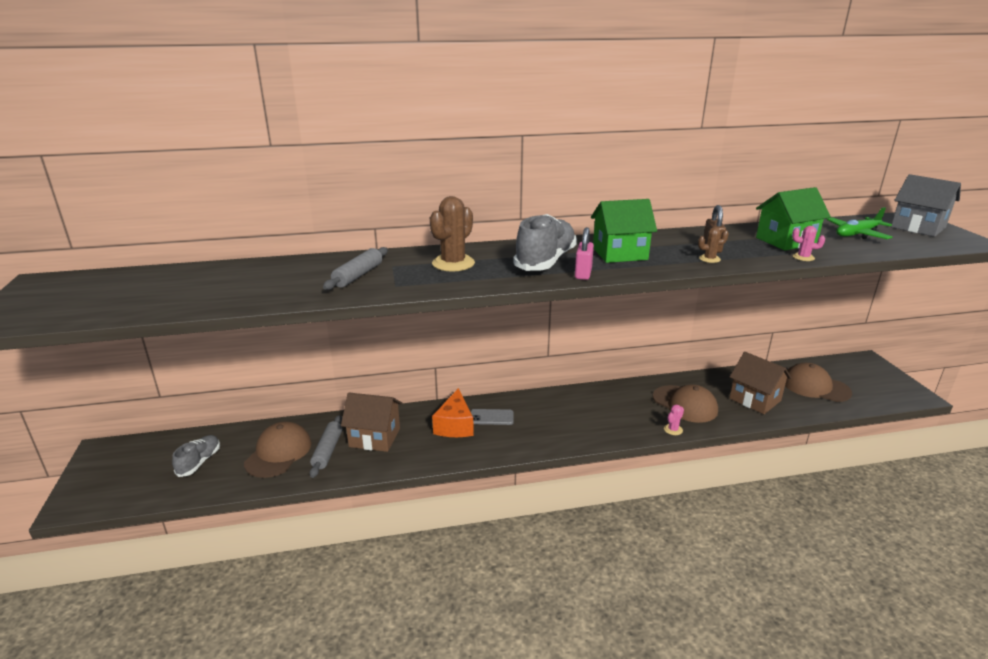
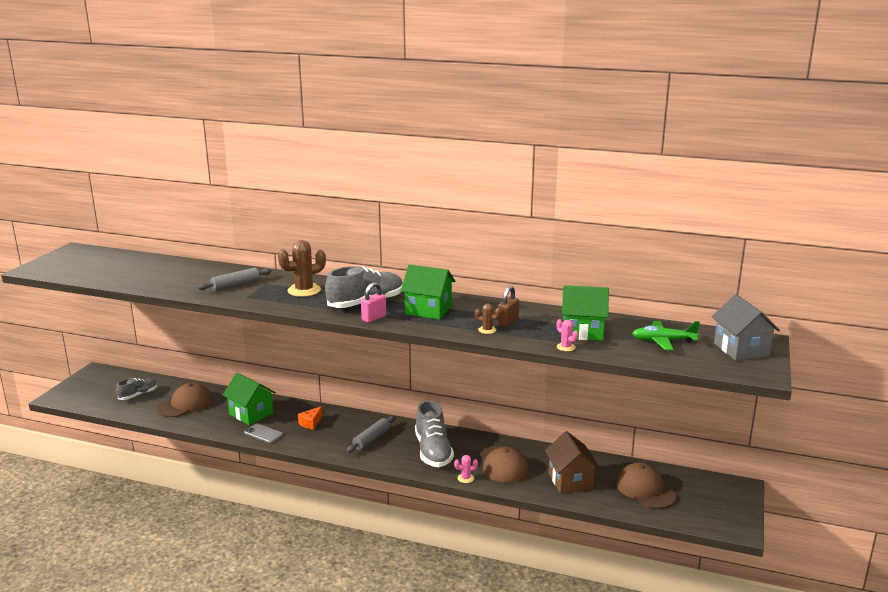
camera: 30 degrees right, 5 degrees down
(328, 451) = (214, 412): grey rolling pin -> grey rolling pin (371, 439)
(374, 437) = (251, 414): brown house -> green house
(455, 425) = (311, 423): orange cheese -> orange cheese, size x0.61
(491, 417) = (342, 426): grey phone -> grey phone (263, 434)
(610, 413) = (433, 451): none -> grey shoe

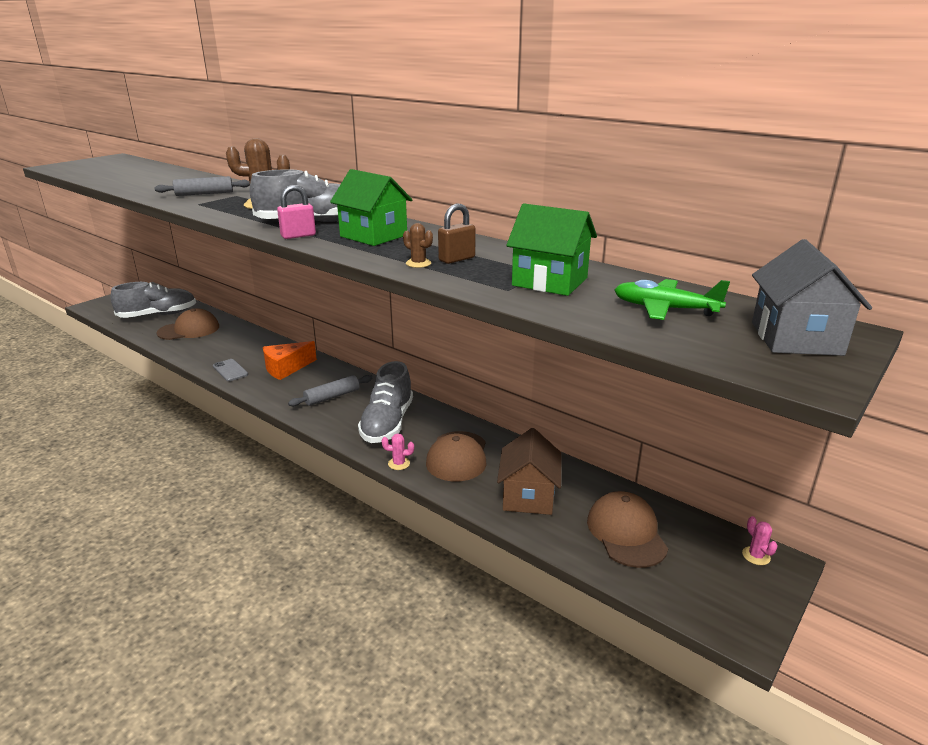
camera: 20 degrees right, 5 degrees up
(138, 395) = (158, 315): grey shoe -> grey shoe, size x1.74
(251, 414) = (238, 349): green house -> none
(311, 423) = (286, 368): orange cheese -> orange cheese, size x1.65
(566, 347) = (503, 296): pink cactus -> pink cactus (756, 556)

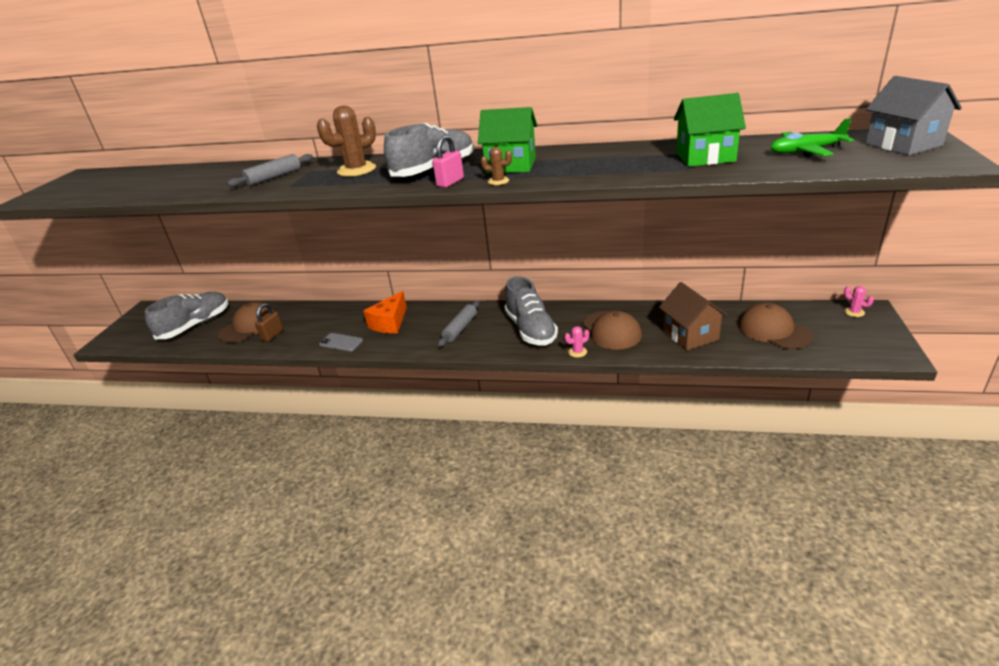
camera: 25 degrees left, 5 degrees up
(418, 263) = (592, 173): brown cactus -> brown cactus (498, 181)
(457, 259) = (611, 162): brown padlock -> brown padlock (272, 335)

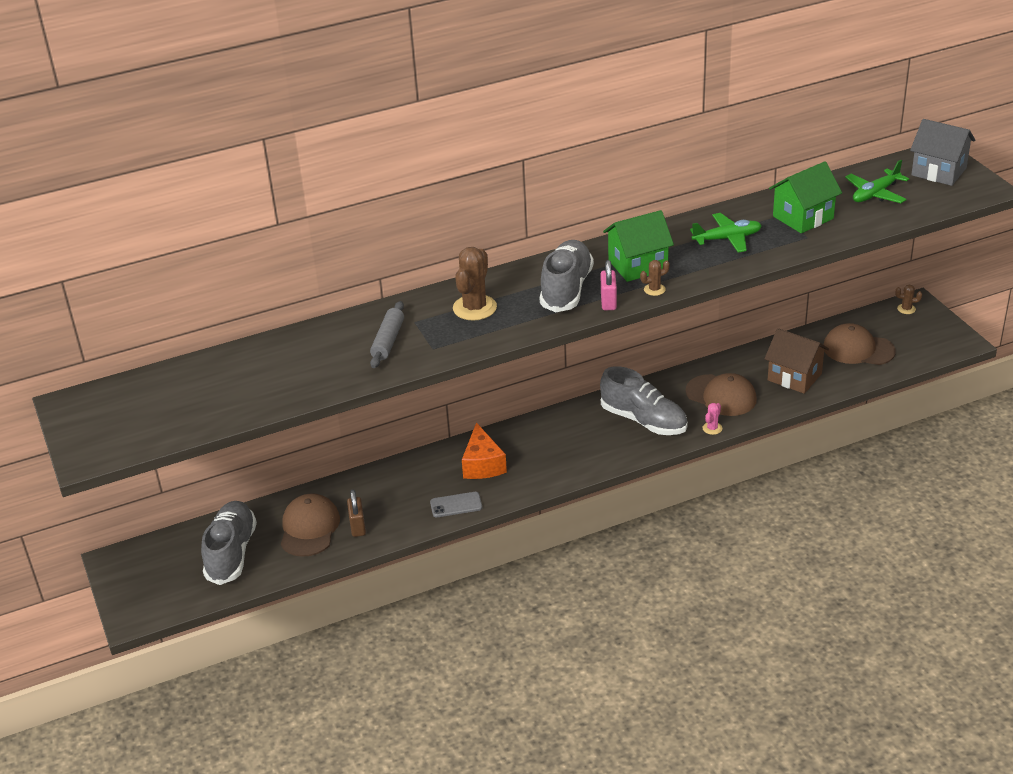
camera: 35 degrees left, 5 degrees up
(460, 328) = (570, 444): grey rolling pin -> none
(612, 161) = (727, 239): none -> green plane
(854, 312) = (906, 309): pink cactus -> brown cactus

